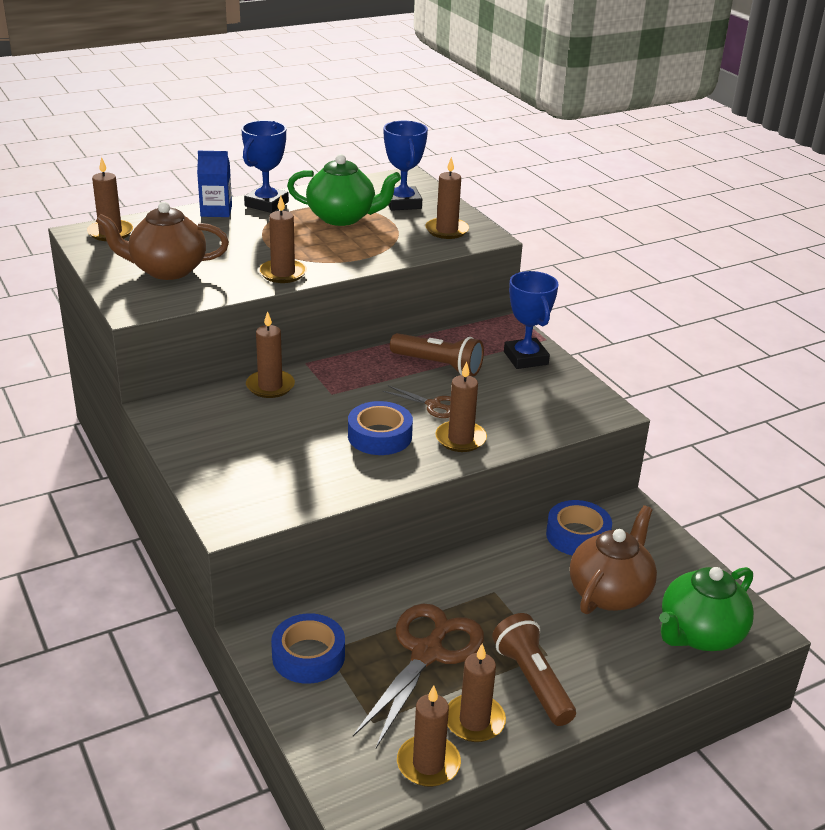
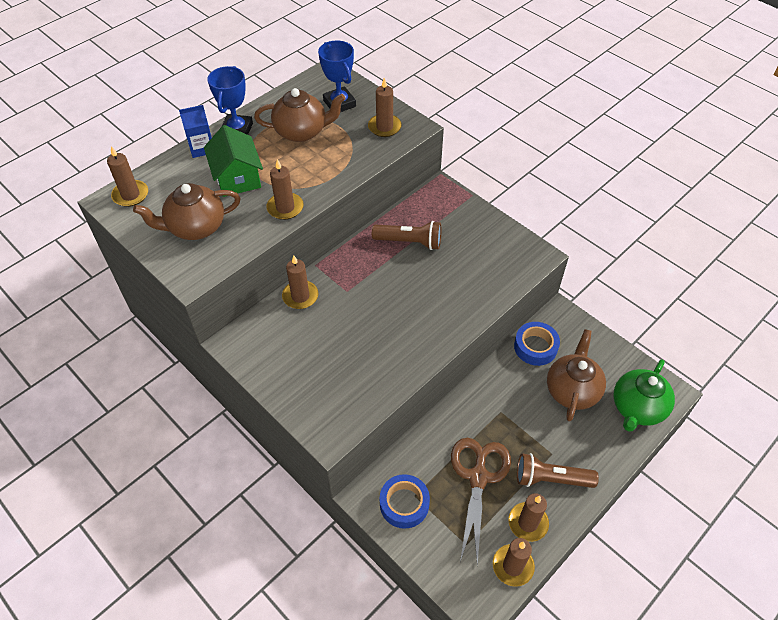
camera: 15 degrees left, 20 degrees up
(242, 240) = (237, 177): none -> green house
(343, 218) = (302, 132): green teapot -> brown teapot
(379, 436) = (397, 324): blue tape -> none
(433, 405) = (421, 283): brown scissors -> none
(460, 439) = (453, 311): brown candle -> none
(525, 358) = (466, 218): blue trophy -> none
(532, 681) = (551, 479): brown flashlight -> brown flashlight turned 45 degrees counterclockwise

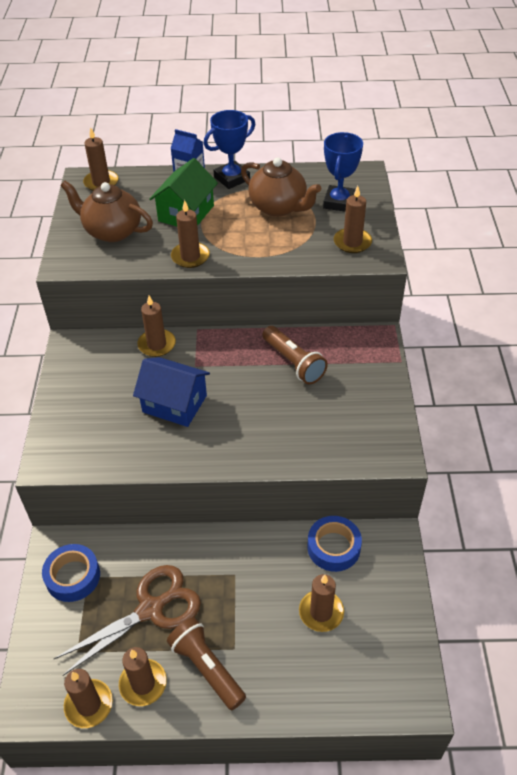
camera: 45 degrees right, 5 degrees down
(366, 327) = (174, 403): none -> blue house
(572, 390) = (321, 612): brown teapot -> brown candle
(637, 408) = (364, 684): green teapot -> none

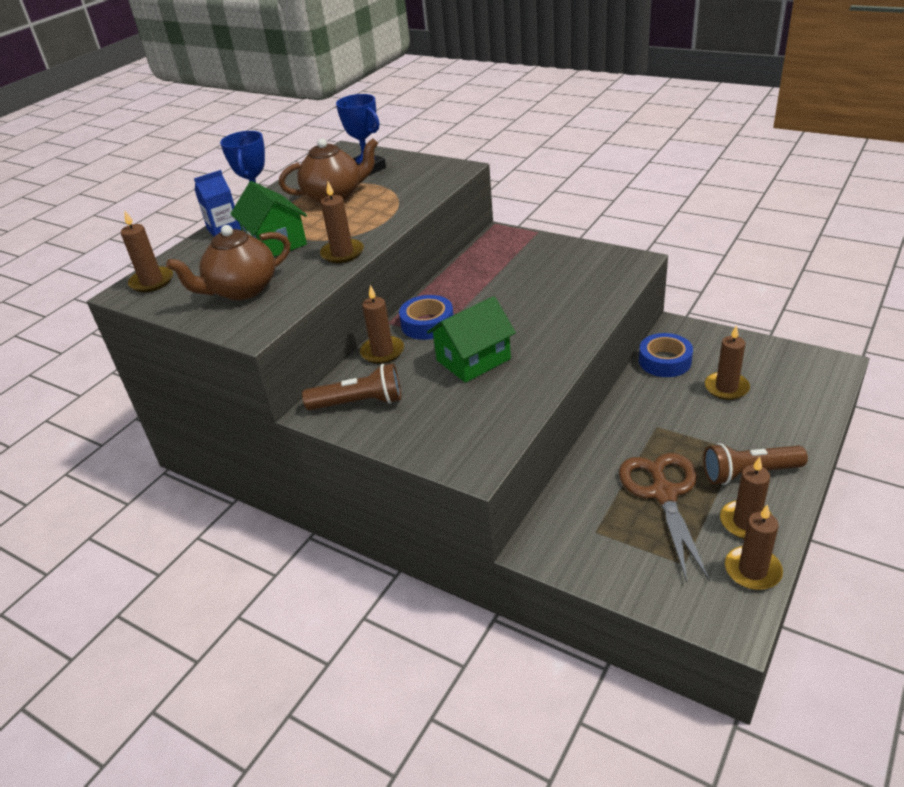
camera: 55 degrees left, 10 degrees down
(73, 576) = (587, 543): blue tape -> blue tape (427, 324)
(174, 403) = (473, 359): blue house -> green house
(294, 363) = (488, 281): brown flashlight -> brown flashlight (359, 402)
(352, 242) = (425, 175): brown candle -> none

